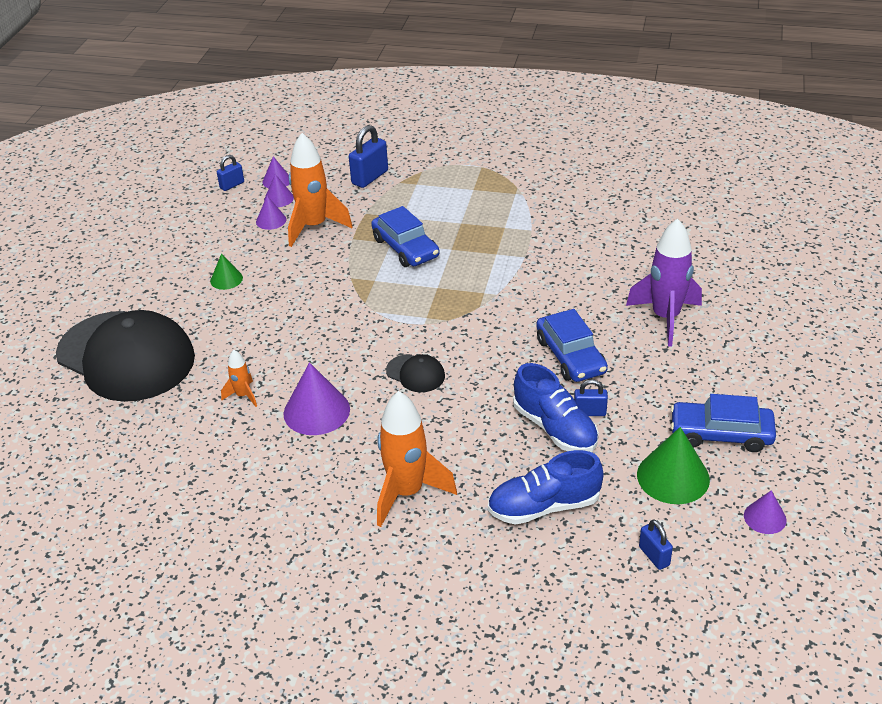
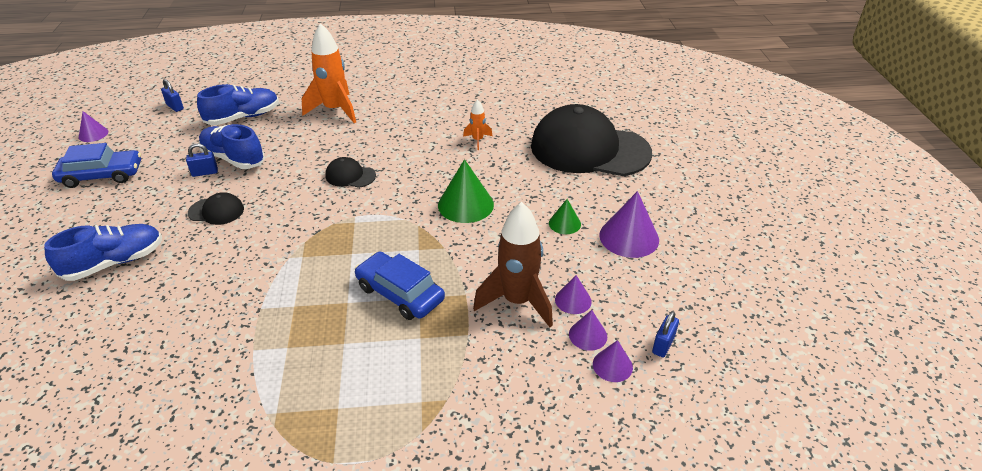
camera: 160 degrees right, 0 degrees up
(314, 227) = (517, 301): orange rocket -> brown rocket
(316, 411) = (417, 140): purple cone -> purple cone (629, 237)
(370, 177) = (491, 400): blue padlock -> none
(570, 356) = (216, 211): blue car -> black cap
(665, 318) = (114, 262): purple rocket -> blue shoe
(673, 477) = (150, 145): green cone -> green cone (465, 204)

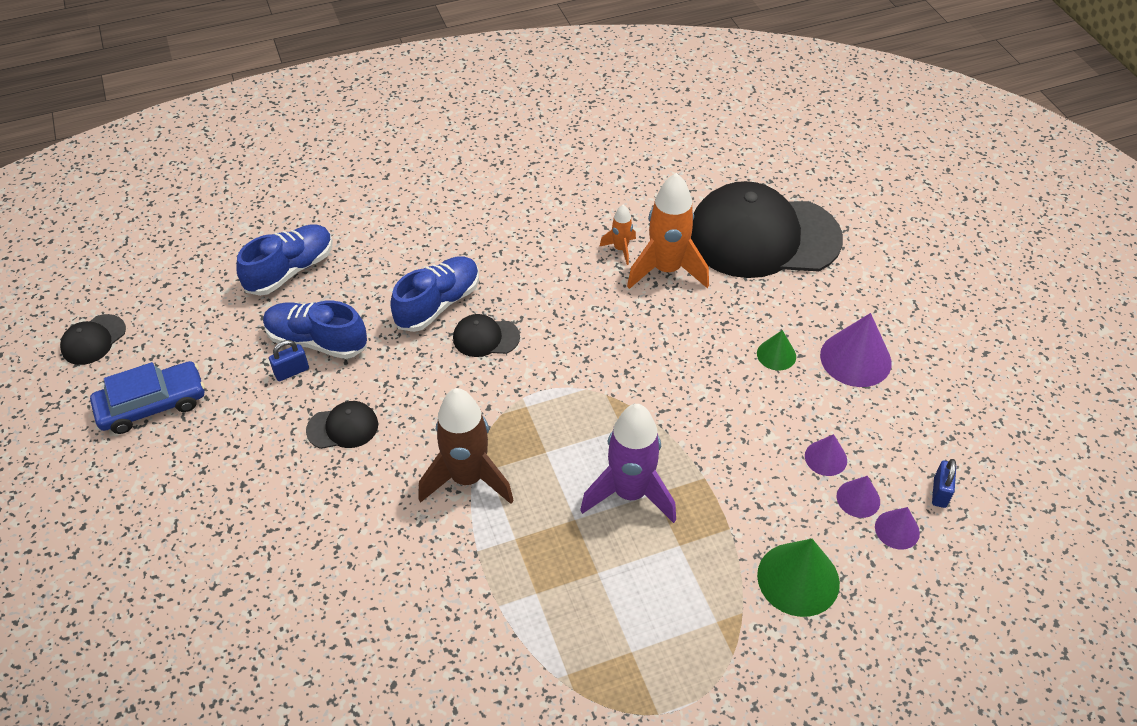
camera: 15 degrees left, 10 degrees up
(93, 134) = (93, 340): purple cone -> black cap
(114, 262) = (257, 531): blue shoe -> blue shoe (438, 304)
(175, 107) = (182, 270): blue padlock -> none
(335, 110) = (410, 234): orange rocket -> orange rocket (666, 270)
(400, 293) = (630, 493): blue car -> purple rocket
(465, 204) = (649, 352): green cone -> green cone (798, 579)
(517, 301) = (766, 473): brown rocket -> brown rocket (467, 478)

